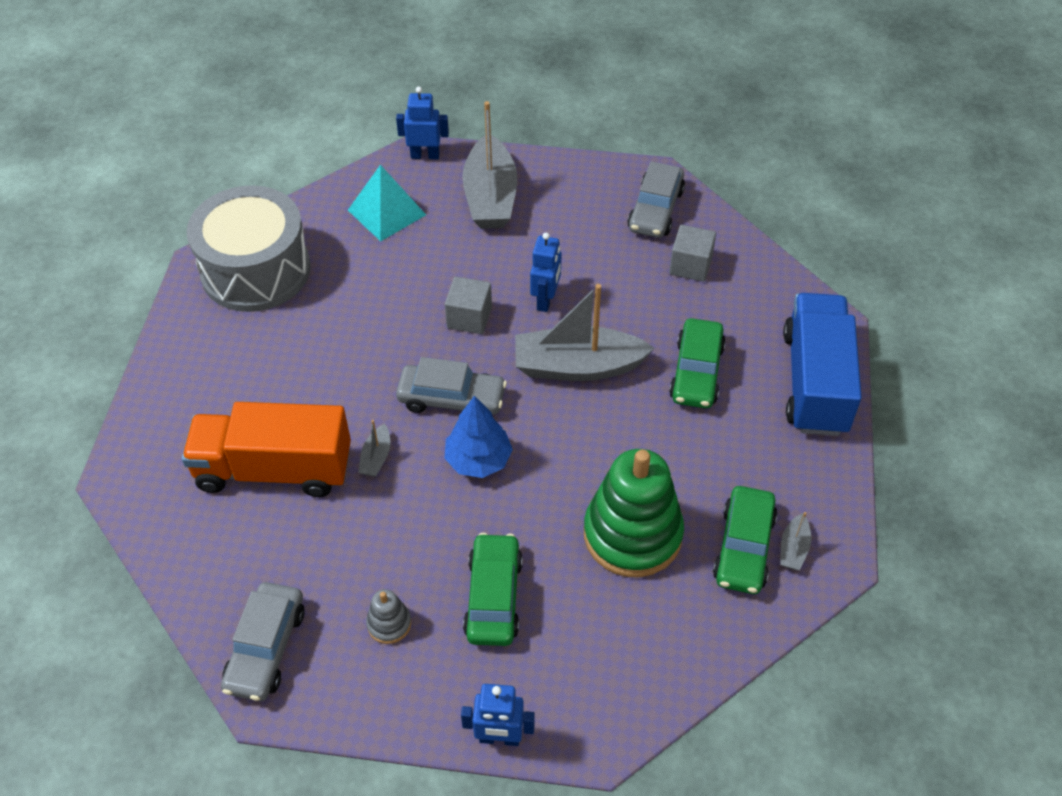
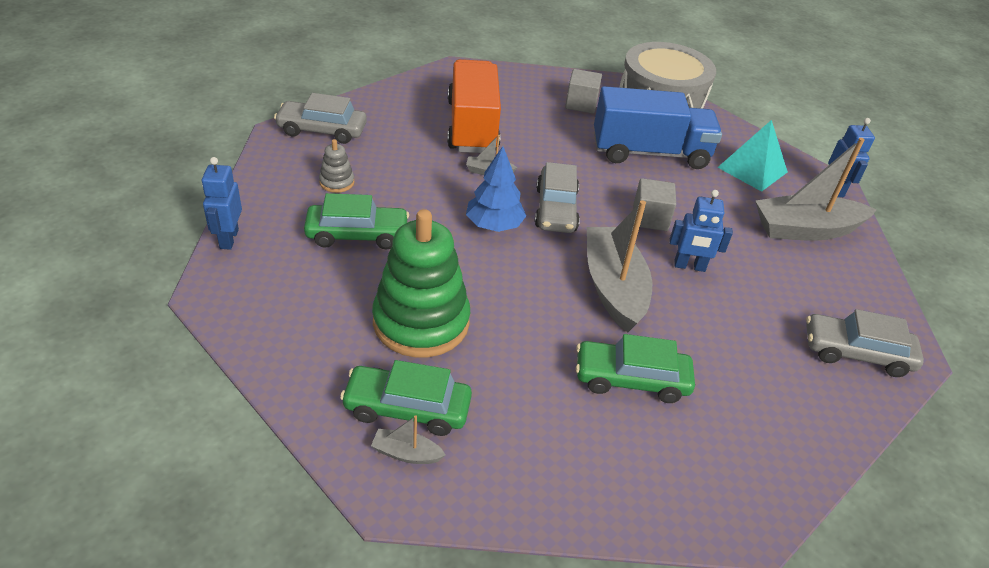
camera: 80 degrees right, 10 degrees down
(690, 265) = (785, 381): grey cube -> grey cube (581, 104)
(815, 382) = (647, 495): blue truck -> blue truck (650, 153)

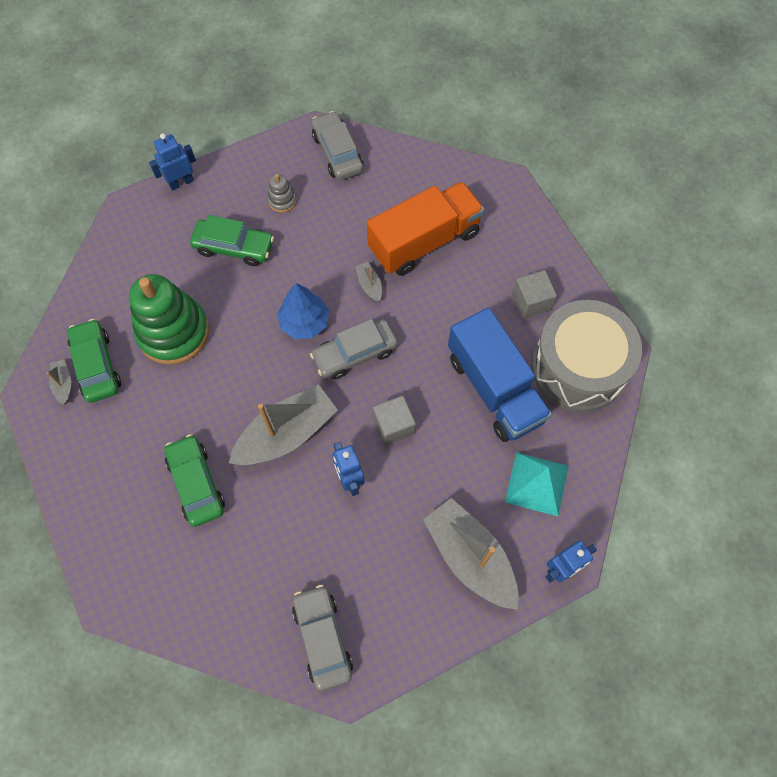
camera: 65 degrees right, 25 degrees up
(357, 235) = (234, 247): green car -> green car turned 45 degrees counterclockwise

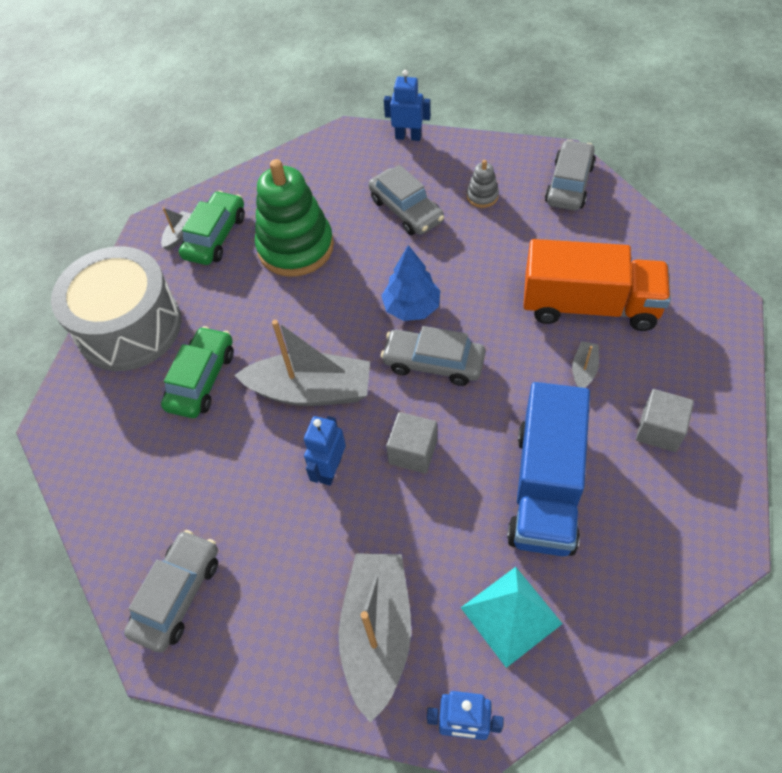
camera: 45 degrees right, 10 degrees down
(234, 247) = (406, 210): green car -> grey car
(369, 285) = (500, 312): grey boat -> grey boat (584, 369)
(578, 367) = (660, 531): grey drum -> grey drum (129, 327)

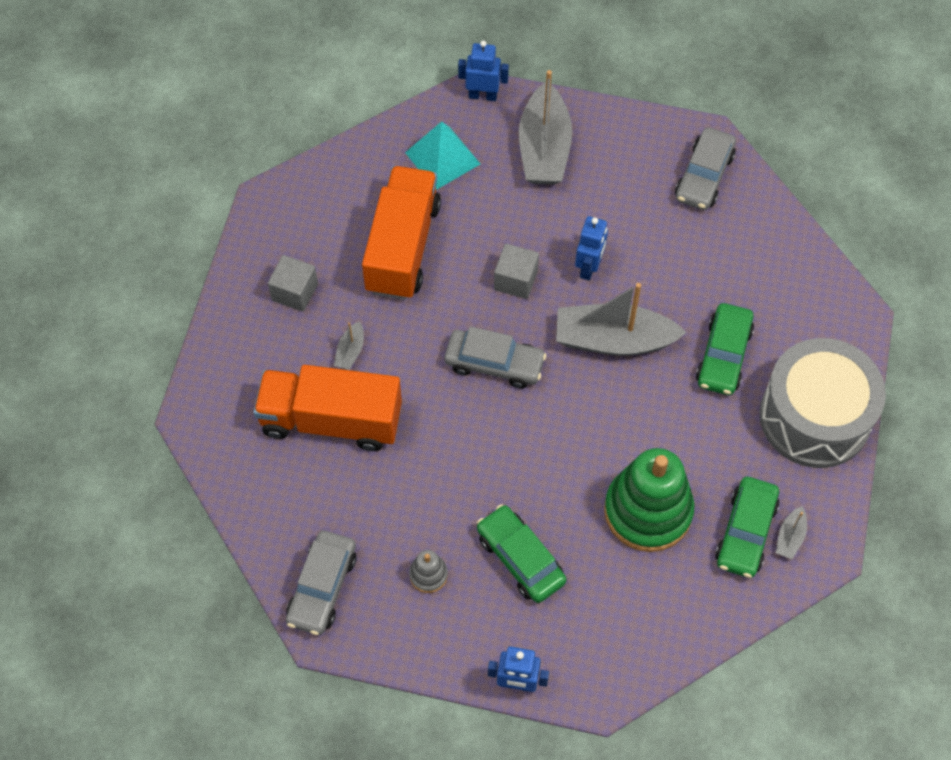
camera: 175 degrees right, 5 degrees up
(406, 210) = (520, 558): grey car -> green car
(411, 307) = (515, 427): blue tree -> none
(545, 487) = (403, 247): blue truck -> orange truck

